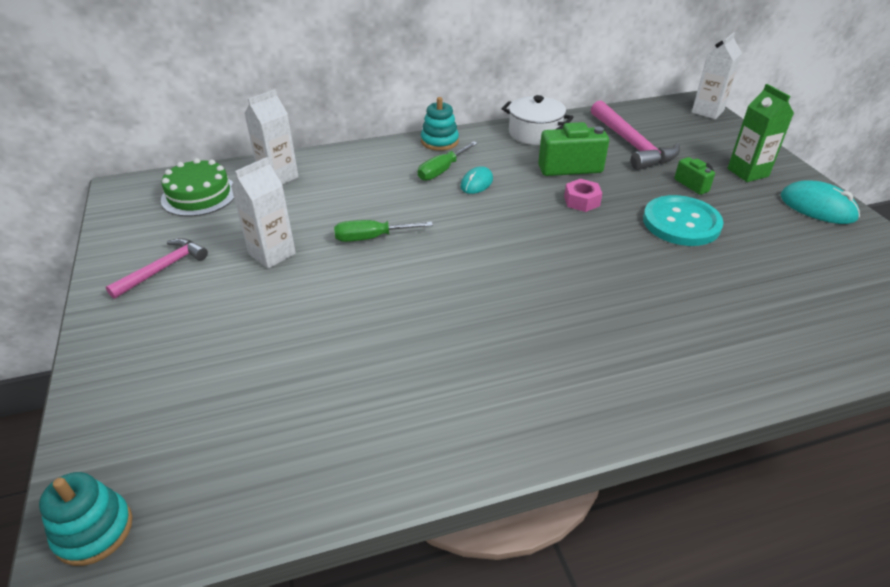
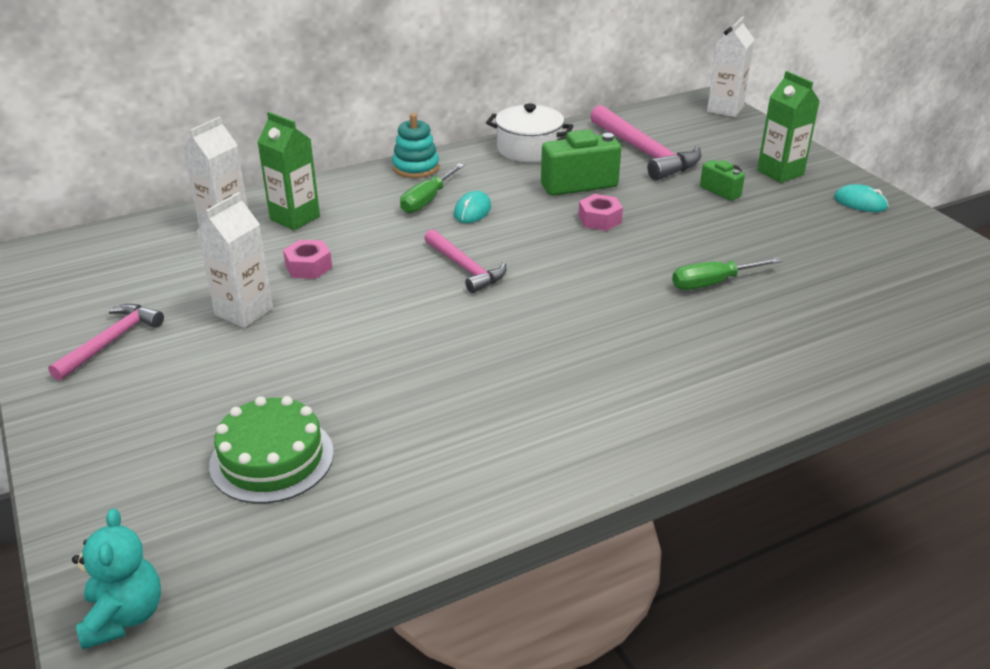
camera: 10 degrees left, 5 degrees down
(94, 531) = (124, 616): turquoise stacking toy -> turquoise teddy bear
(199, 195) = (129, 255): green cake -> green cake (272, 458)
(333, 176) = (295, 218): none -> green carton
(333, 219) = (308, 267): none -> pink nut
(372, 238) = (362, 282): green screwdriver -> green screwdriver (713, 283)
(459, 234) = (465, 268): none -> pink hammer
(681, 223) = (716, 232): turquoise button -> none
(817, 207) = (860, 202): turquoise mouse -> turquoise mouse, size x0.63

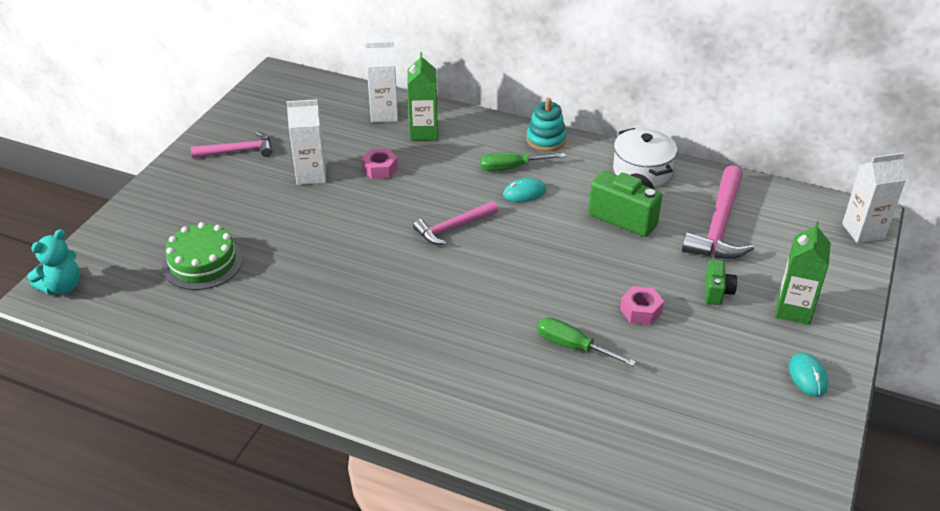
camera: 50 degrees right, 5 degrees up
(465, 268) = (453, 228): pink hammer -> pink hammer turned 45 degrees clockwise
(599, 219) = (588, 253): pink nut -> pink nut (640, 311)

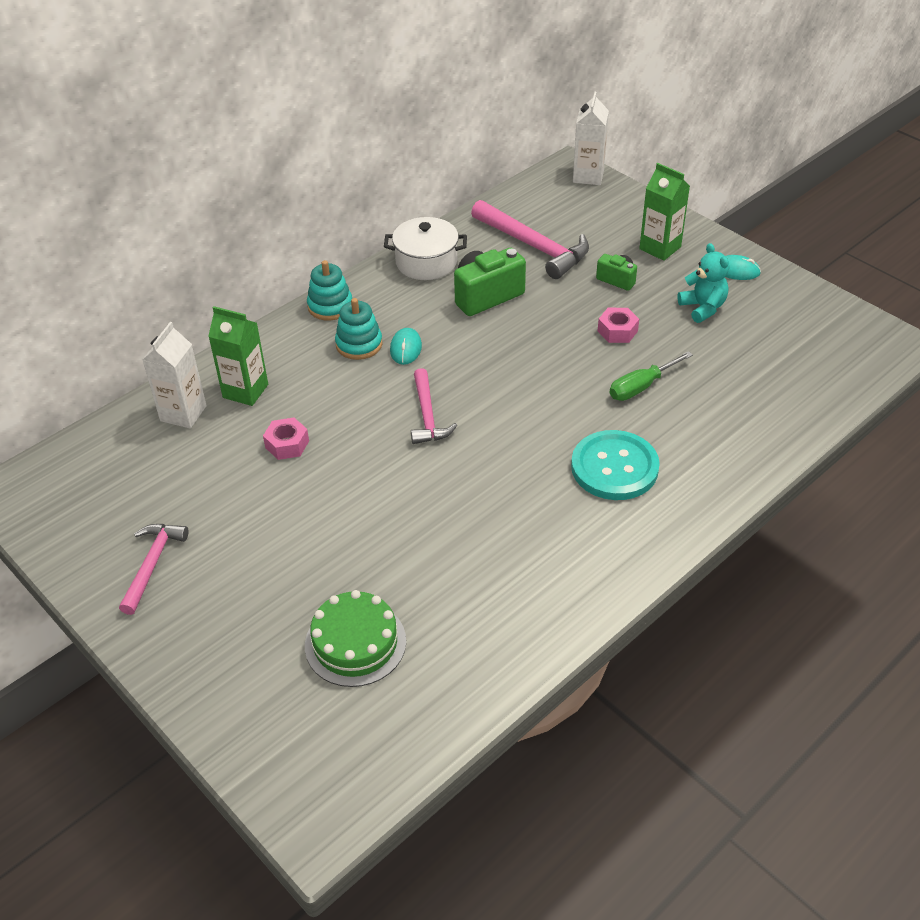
camera: 65 degrees left, 5 degrees up
(62, 286) = (314, 803): turquoise teddy bear -> turquoise teddy bear (703, 308)
(311, 175) = (254, 506): white carton -> none
(455, 354) = (614, 467): none -> turquoise button
(512, 168) = (359, 344): green screwdriver -> turquoise stacking toy

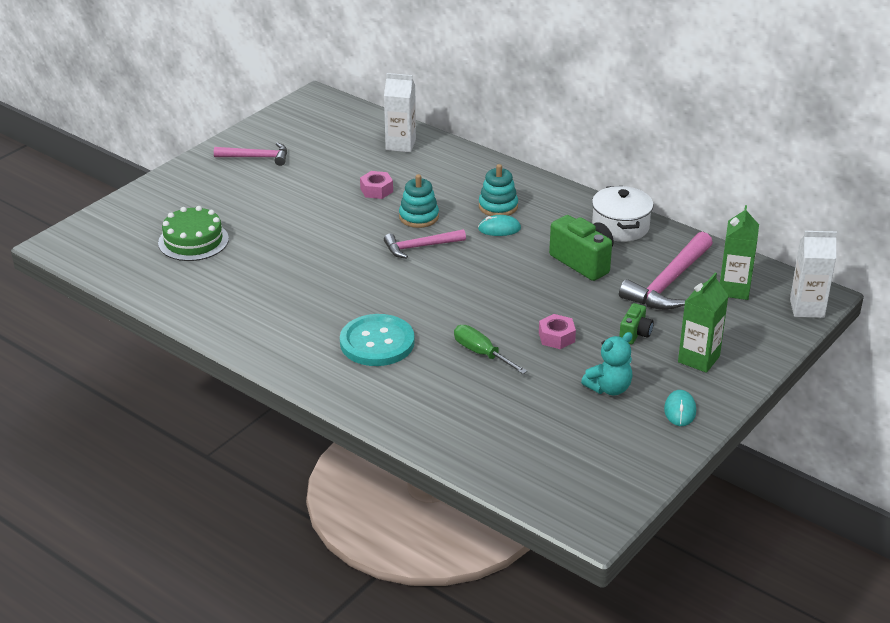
camera: 80 degrees right, 10 degrees down
(245, 391) = (430, 165): green carton -> green carton (734, 289)
(330, 306) = (542, 187): turquoise stacking toy -> turquoise stacking toy (419, 217)

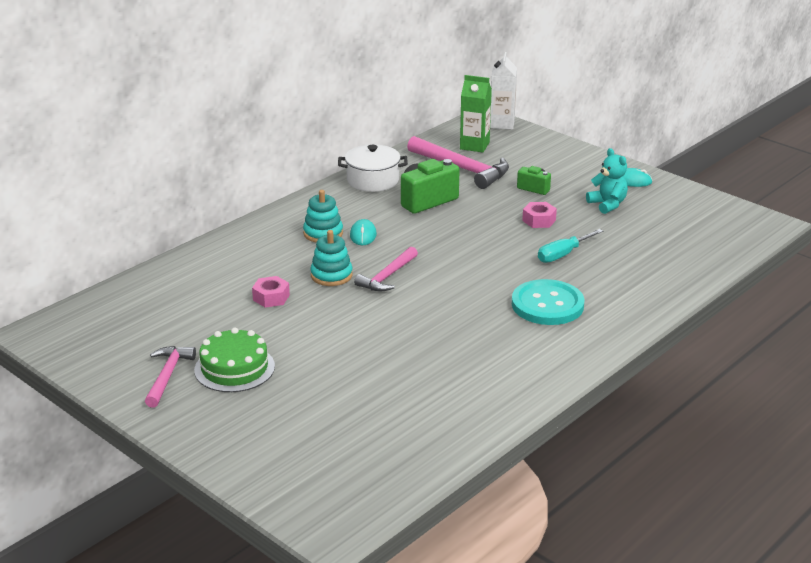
camera: 85 degrees left, 5 degrees down
(193, 241) = (347, 419): green cake -> green cake (234, 368)
(400, 145) = (179, 280): white carton -> none
(420, 247) = (387, 276): pink hammer -> pink hammer turned 45 degrees clockwise
(481, 353) = (563, 254): green screwdriver -> turquoise screwdriver
(698, 359) = (567, 168): green carton -> none

